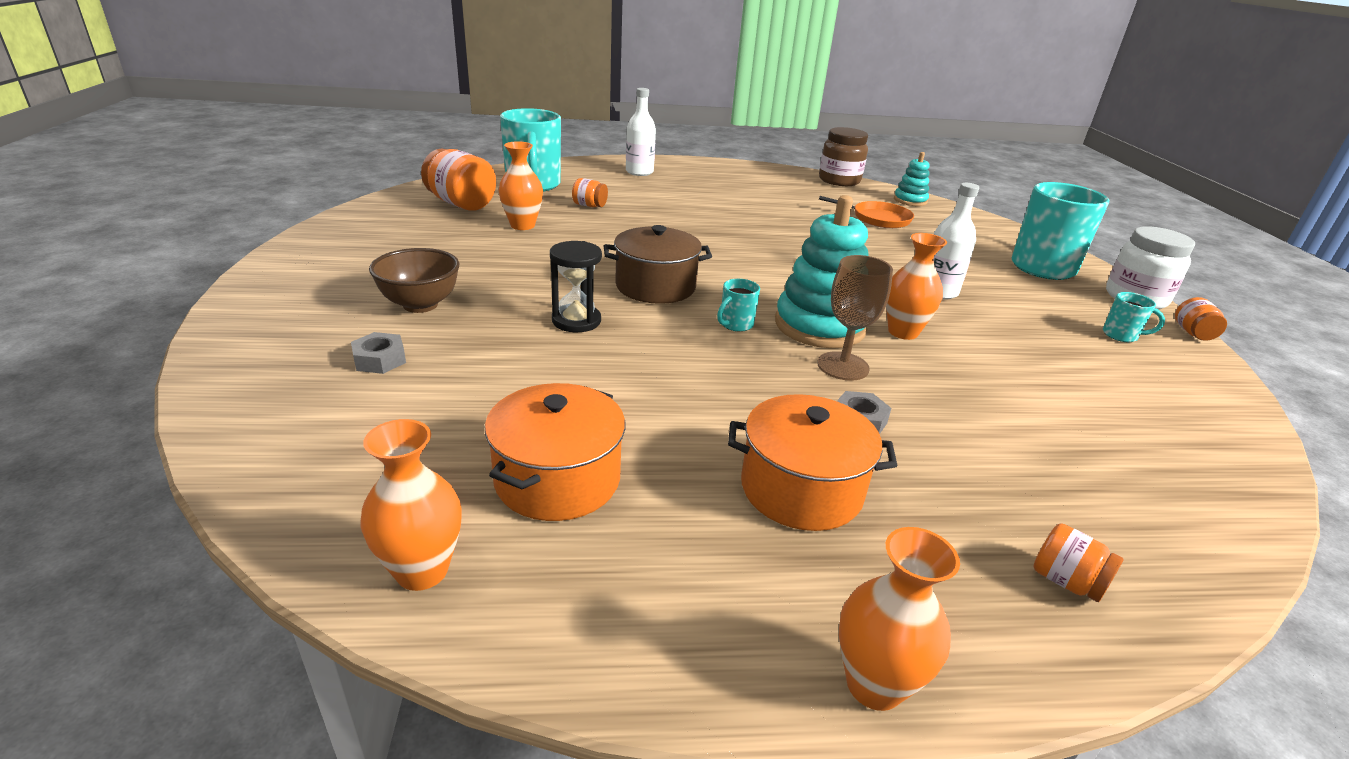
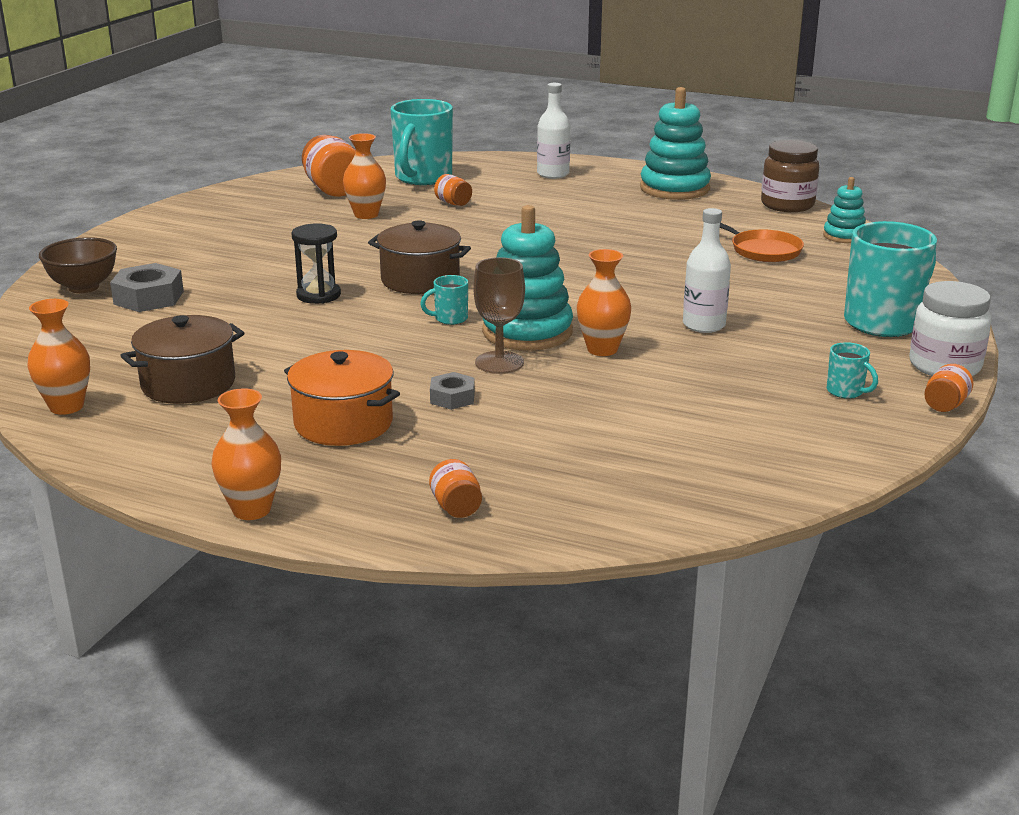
camera: 30 degrees right, 5 degrees down
(380, 360) = (149, 298): grey nut -> grey nut, size x1.65
(420, 305) = (213, 266): brown bowl -> brown bowl (83, 287)
(557, 479) = (188, 384): orange pot -> brown pot
(746, 175) = (674, 189): none -> turquoise stacking toy

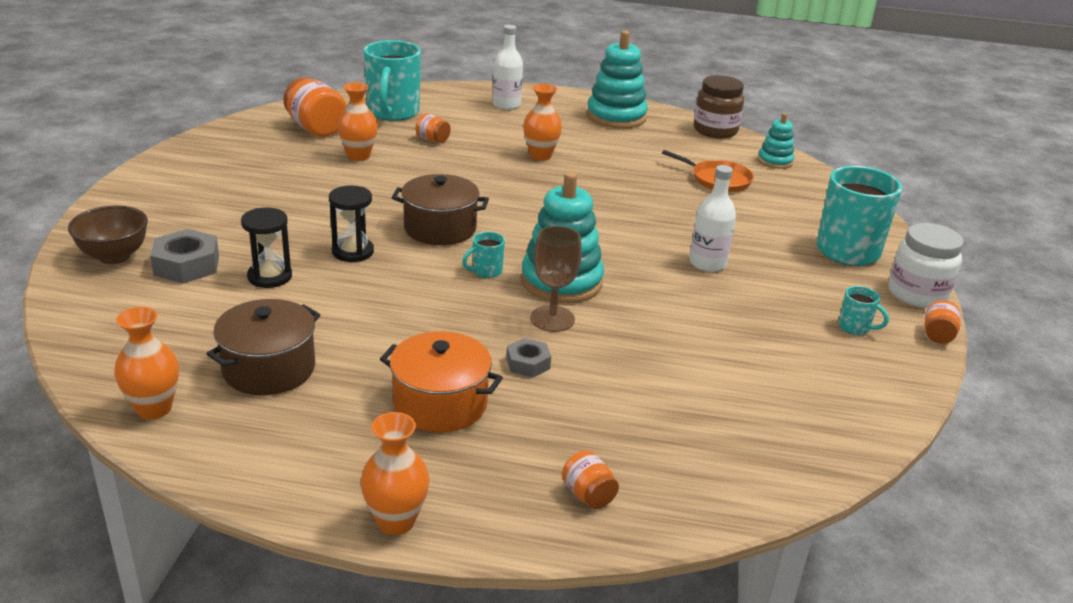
camera: 15 degrees left, 5 degrees up
(225, 311) = (270, 276): none -> black hourglass
(602, 349) = (635, 297): orange vase -> orange vase (540, 156)

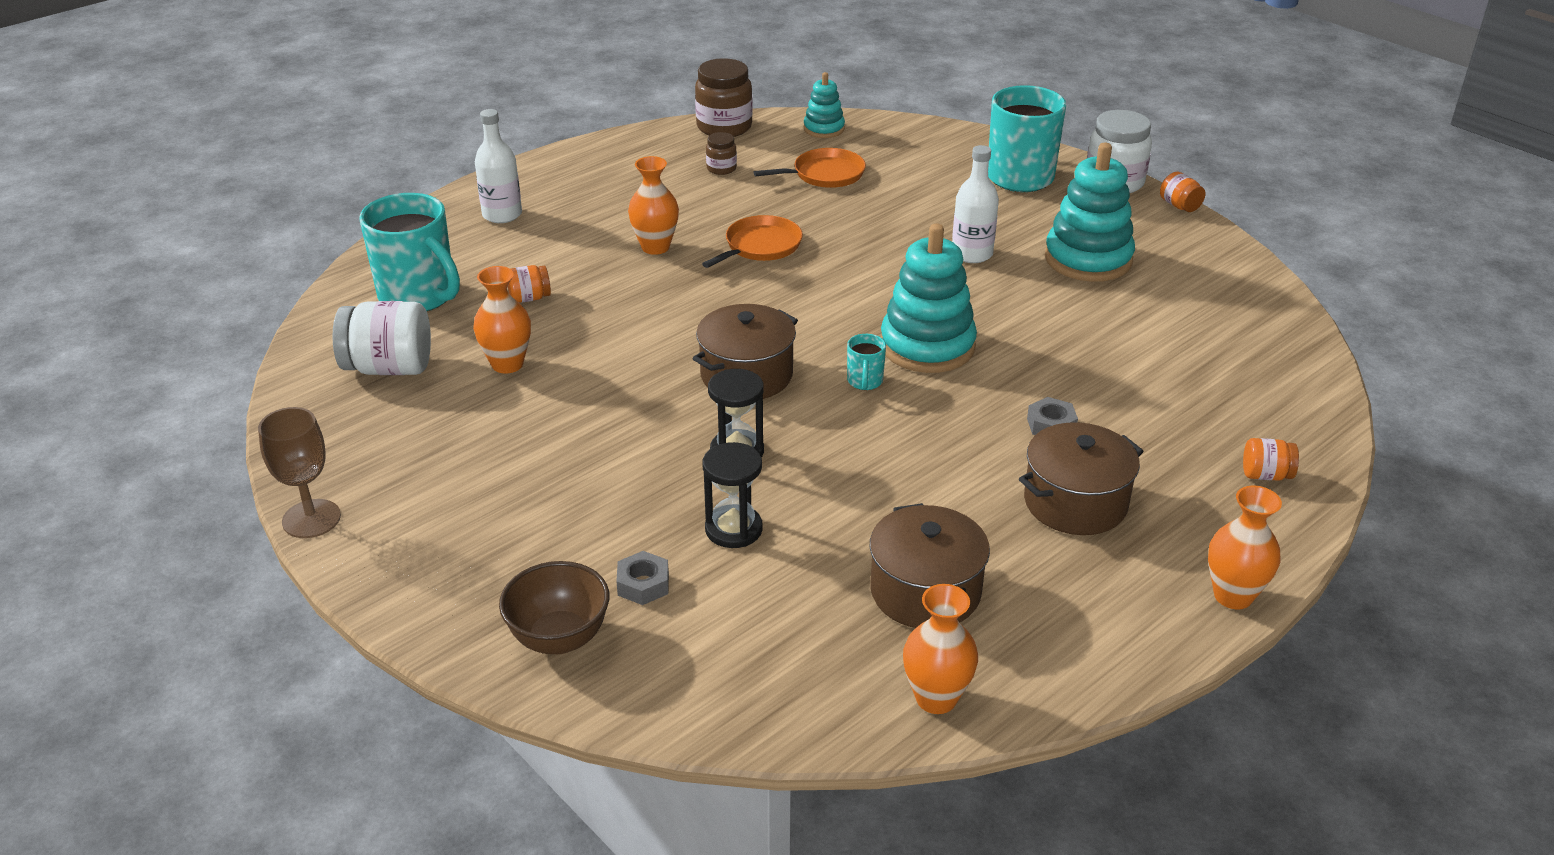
camera: 50 degrees left, 5 degrees up
(187, 265) = (643, 584): grey nut -> grey nut, size x0.61
(316, 128) = (389, 368): orange jar -> white jar
(440, 403) = (1075, 502): orange pot -> brown pot
(552, 319) = (988, 380): brown goblet -> brown goblet (311, 519)
(593, 186) = (760, 246): none -> orange pan
(616, 117) = (622, 164): turquoise stacking toy -> turquoise stacking toy (1088, 259)
(664, 146) = (721, 168): none -> brown jar
(855, 327) = (1137, 235): turquoise mug -> none

